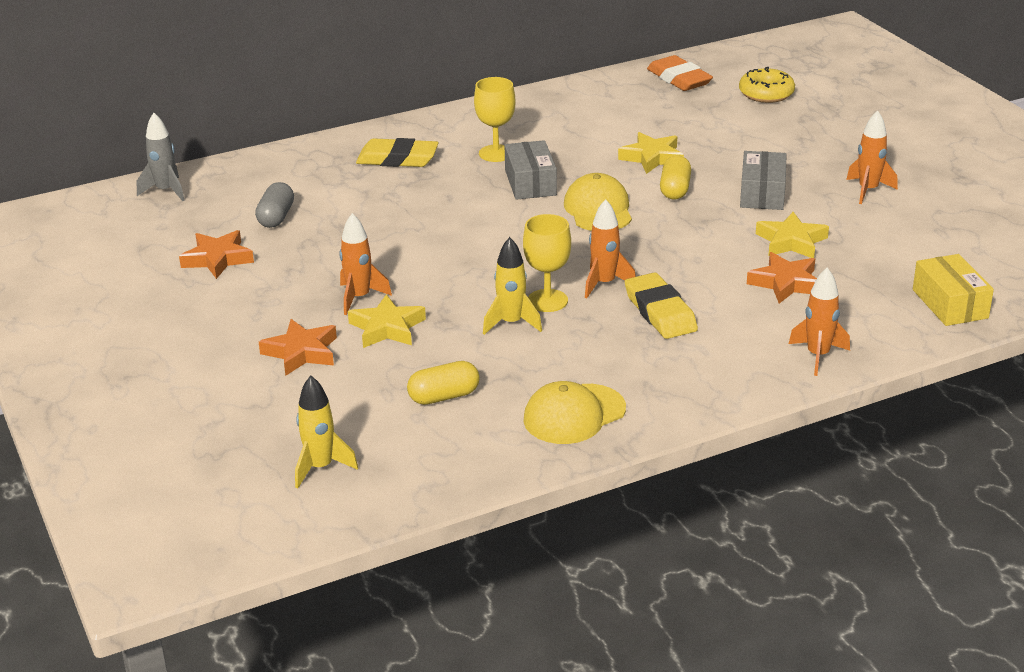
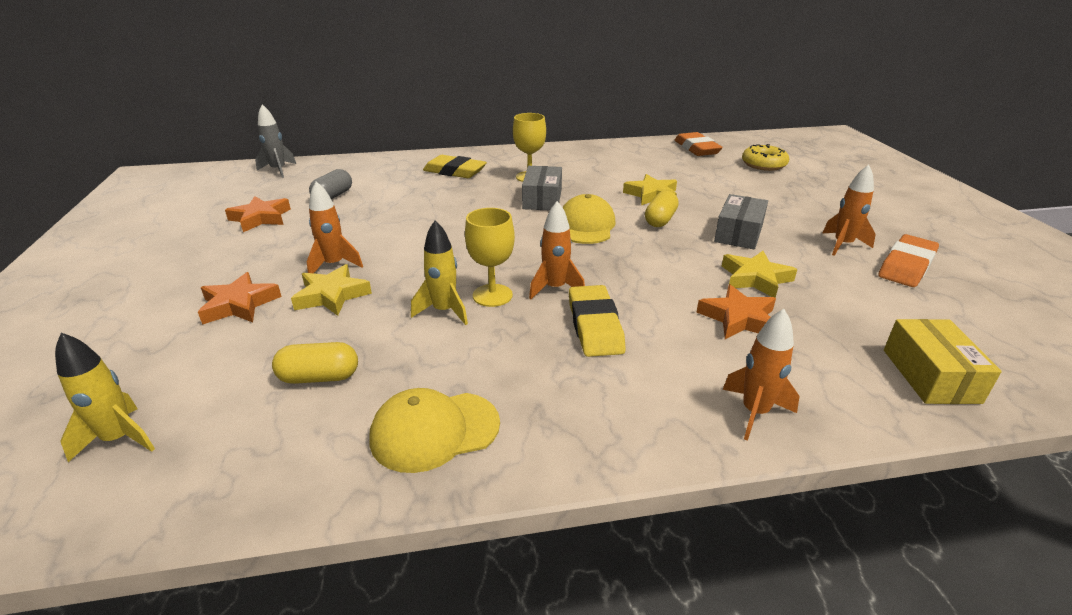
camera: 15 degrees right, 0 degrees up
(929, 204) = (906, 266): none -> orange eraser

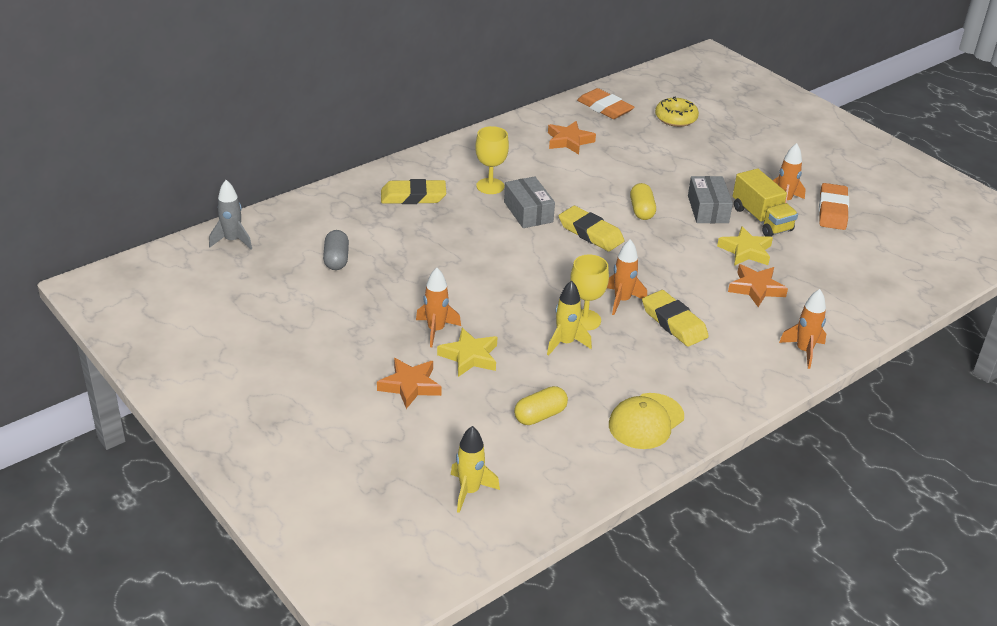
camera: 30 degrees left, 5 degrees up
(260, 218) = (304, 303): orange star -> orange star (569, 141)
(586, 226) = (590, 233): yellow cap -> yellow eraser
(651, 195) = (613, 182): yellow star -> none
(800, 254) = (761, 219): none -> yellow truck
(930, 375) = (879, 297): yellow box -> none

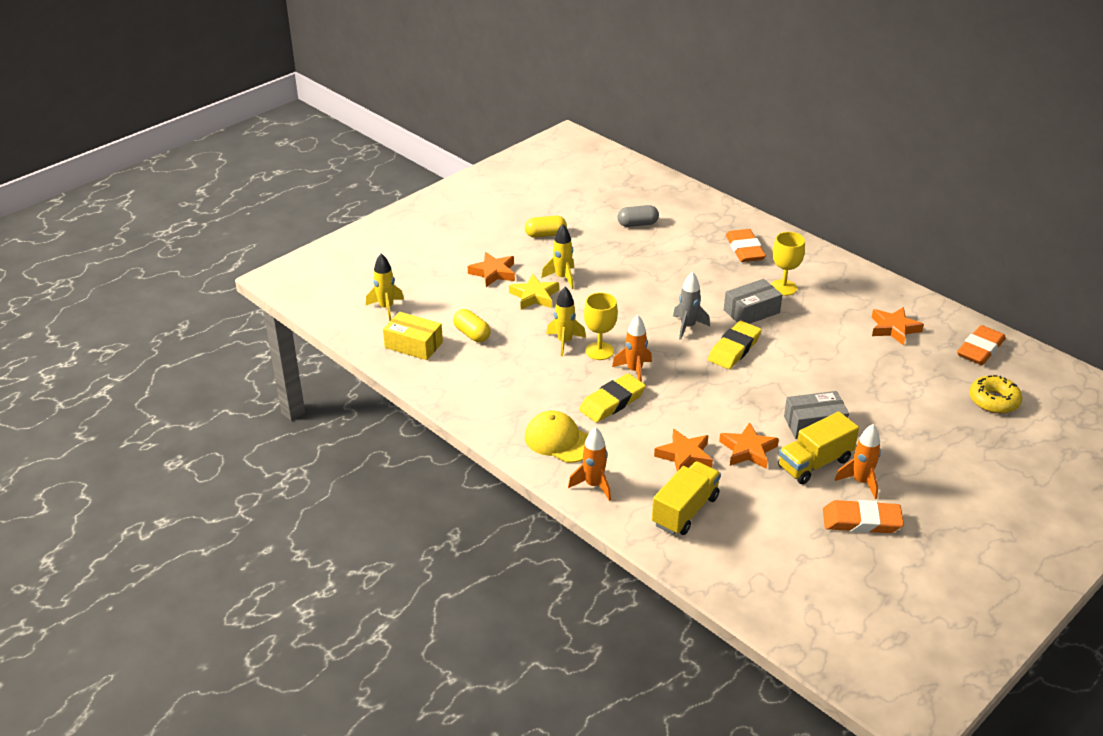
camera: 85 degrees right, 0 degrees up
(232, 241) = (643, 178): grey rocket -> grey rocket (687, 327)
(413, 196) = (745, 249): yellow eraser -> orange eraser
(436, 330) = (562, 278): orange rocket -> yellow rocket
(556, 469) = (413, 345): none -> yellow box
(641, 210) = (788, 379): yellow capsule -> yellow capsule (545, 234)
(646, 421) = (474, 388): yellow cap -> yellow cap (559, 440)
(746, 251) = (748, 450): yellow star -> orange star
(832, 300) = (685, 511): none -> yellow truck

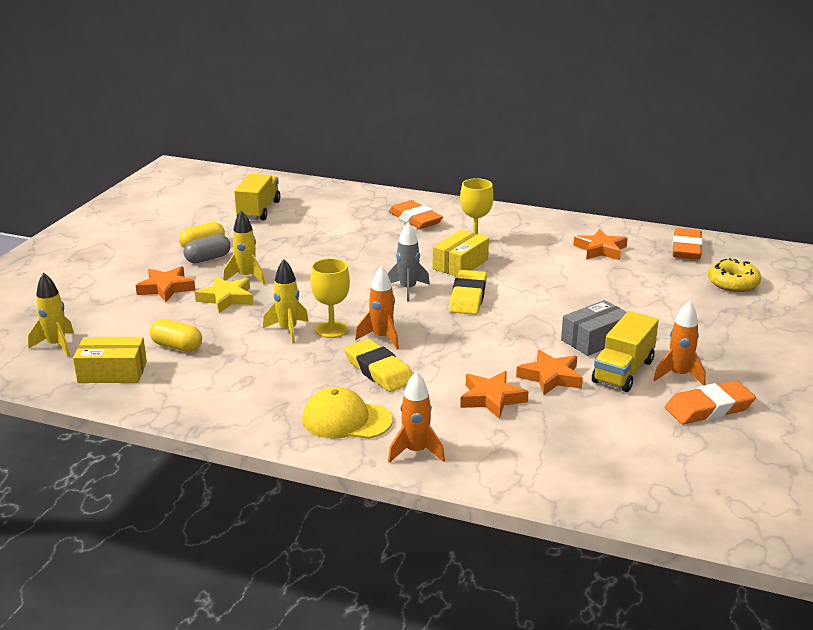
camera: 25 degrees left, 10 degrees down
(612, 402) = (378, 370): yellow eraser -> yellow eraser turned 60 degrees counterclockwise
(637, 224) = (294, 220): grey capsule -> grey capsule (208, 259)
(685, 511) = (532, 448): yellow truck -> yellow truck (258, 210)
(751, 311) = (460, 264): grey box -> yellow box

